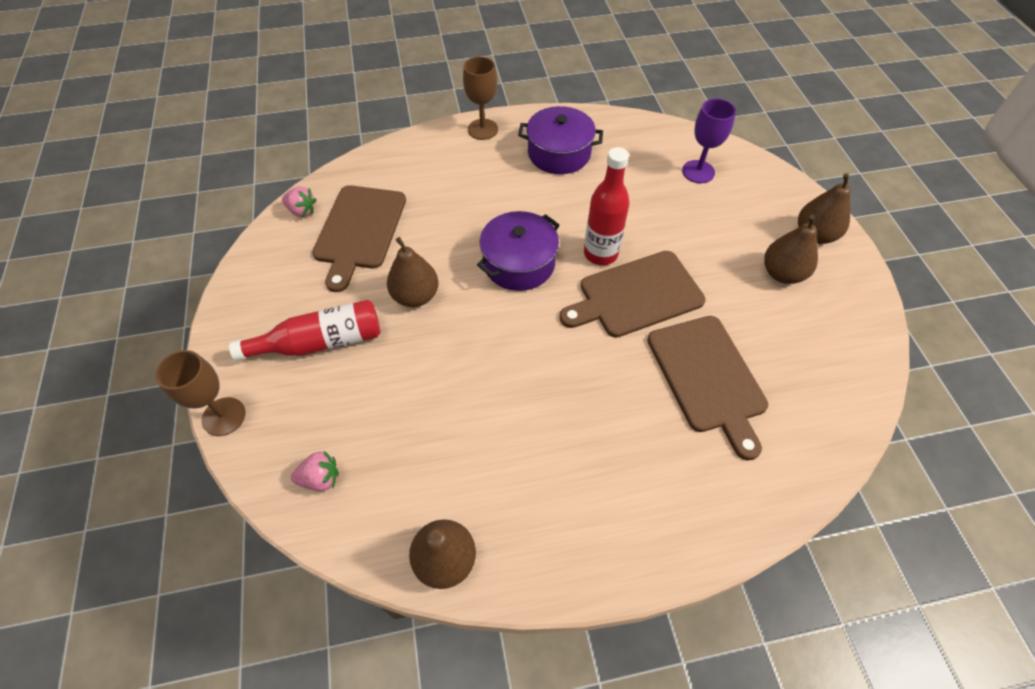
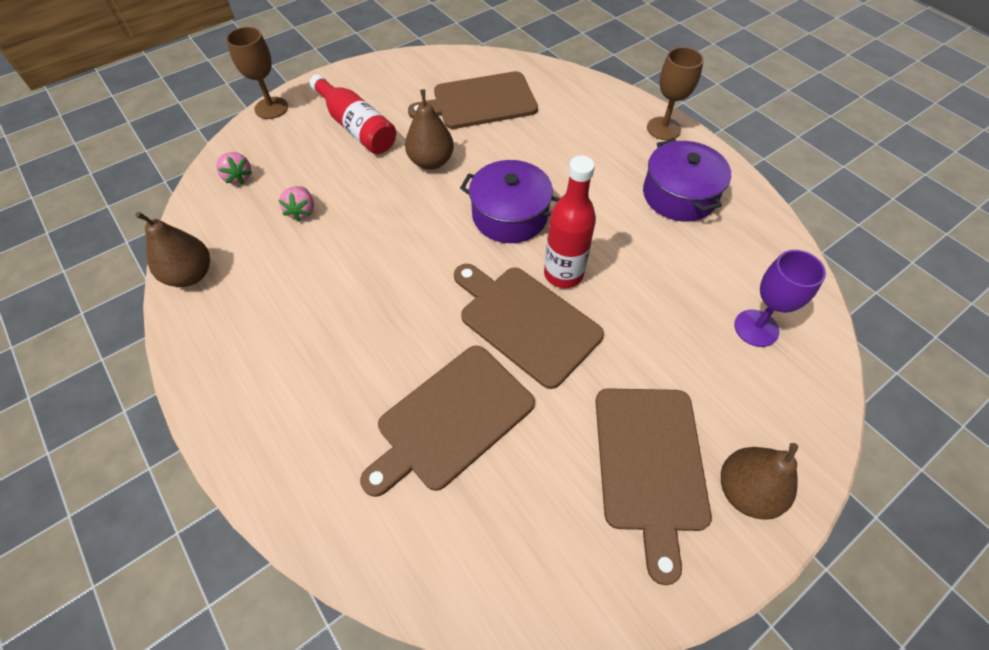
camera: 65 degrees right, 0 degrees up
(302, 211) = (479, 63): pink strawberry -> pink strawberry (302, 211)
(782, 273) = (650, 464): brown pear -> brown cutting board

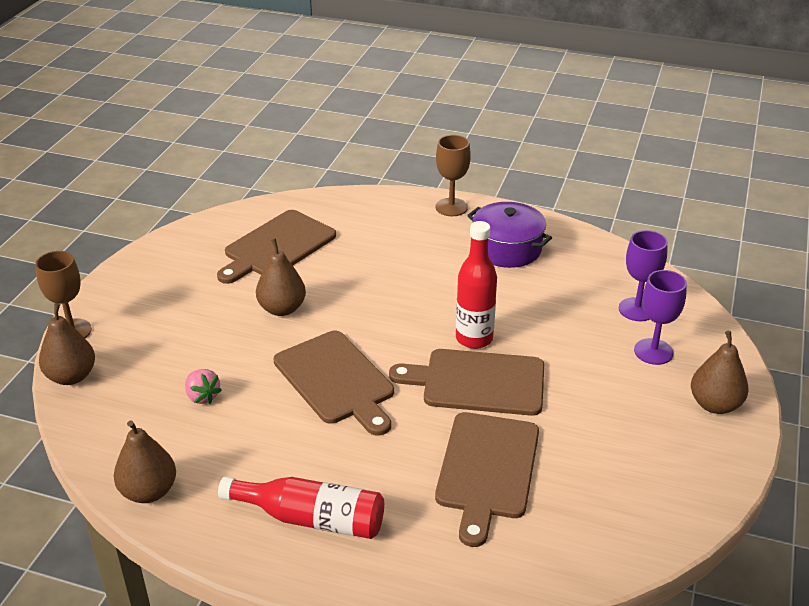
camera: 35 degrees left, 20 degrees down
(236, 146) = (71, 376): none -> brown pear
(238, 177) = (105, 399): pink strawberry -> none
(356, 127) = (181, 311): red bottle -> red bottle (311, 518)
(510, 215) = (391, 318): purple pot -> none
(650, 464) = (645, 422): brown cutting board -> brown cutting board (336, 380)
(731, 387) = (653, 351): none -> purple goblet

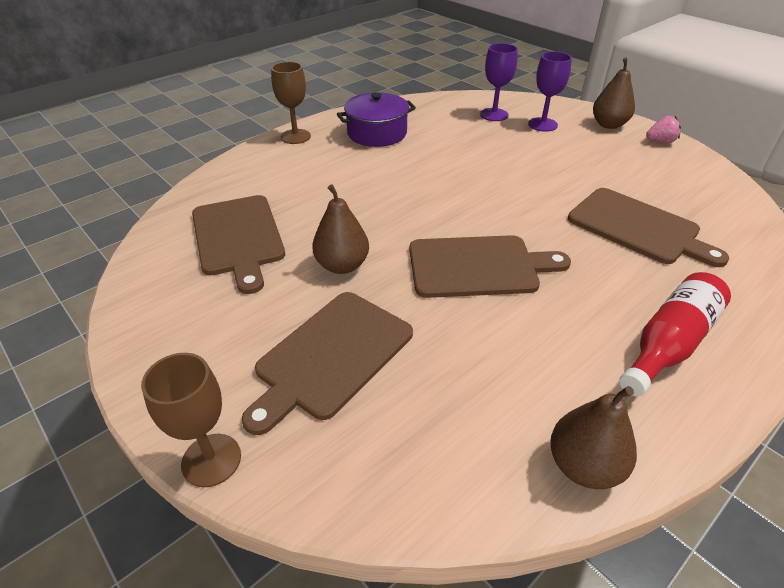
camera: 60 degrees left, 5 degrees up
(71, 376) = (310, 488): brown pear -> none
(202, 396) = (440, 366): pink strawberry -> pink strawberry (660, 141)
(474, 338) = (475, 182): red bottle -> none
(478, 382) = (530, 197): brown cutting board -> brown cutting board (331, 356)

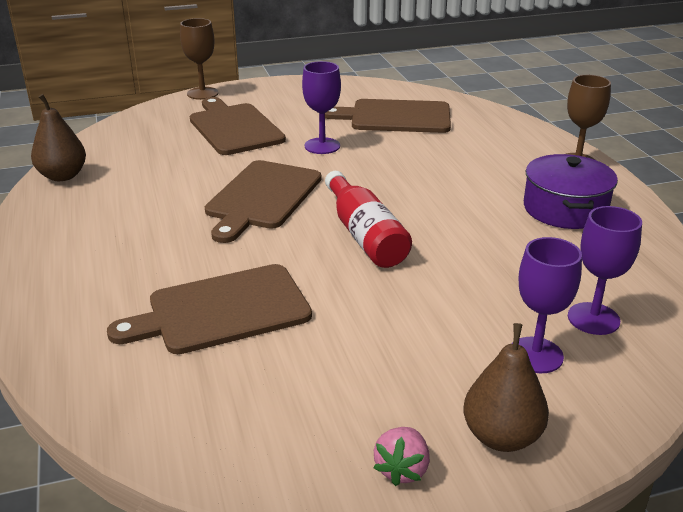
camera: 115 degrees right, 10 degrees down
(342, 265) = (322, 146): brown pear -> purple goblet
(669, 343) = (83, 247): red bottle -> red bottle (364, 235)

